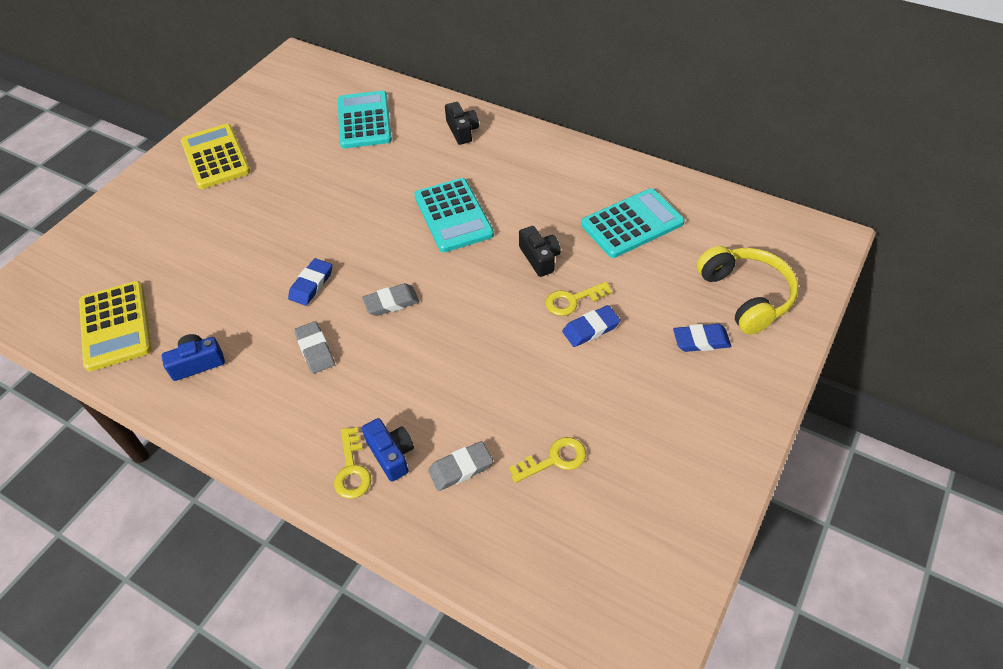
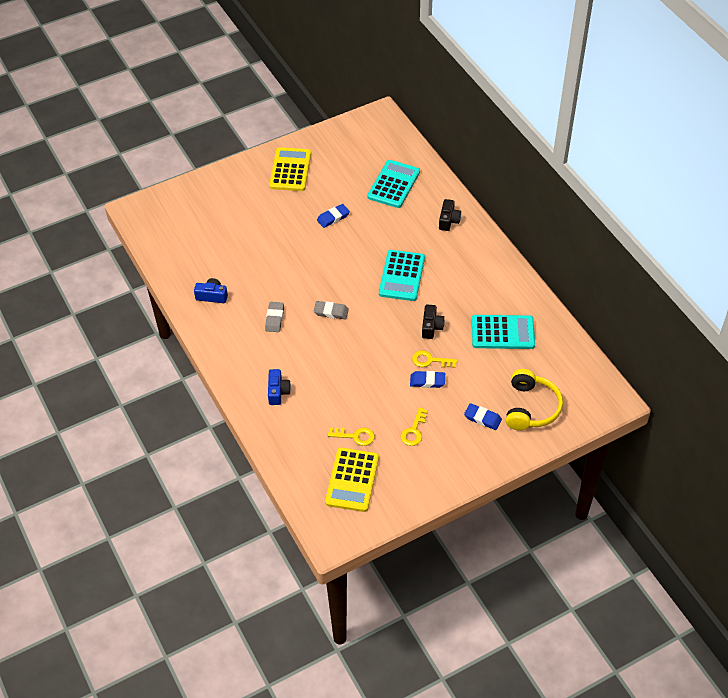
camera: 30 degrees right, 0 degrees up
(115, 326) = (182, 254): yellow calculator -> yellow calculator (352, 480)
(311, 284) = (295, 280): blue eraser -> blue eraser (333, 217)
(352, 469) = (254, 389): yellow key -> yellow key (414, 431)
(460, 468) = (306, 416): grey eraser -> none

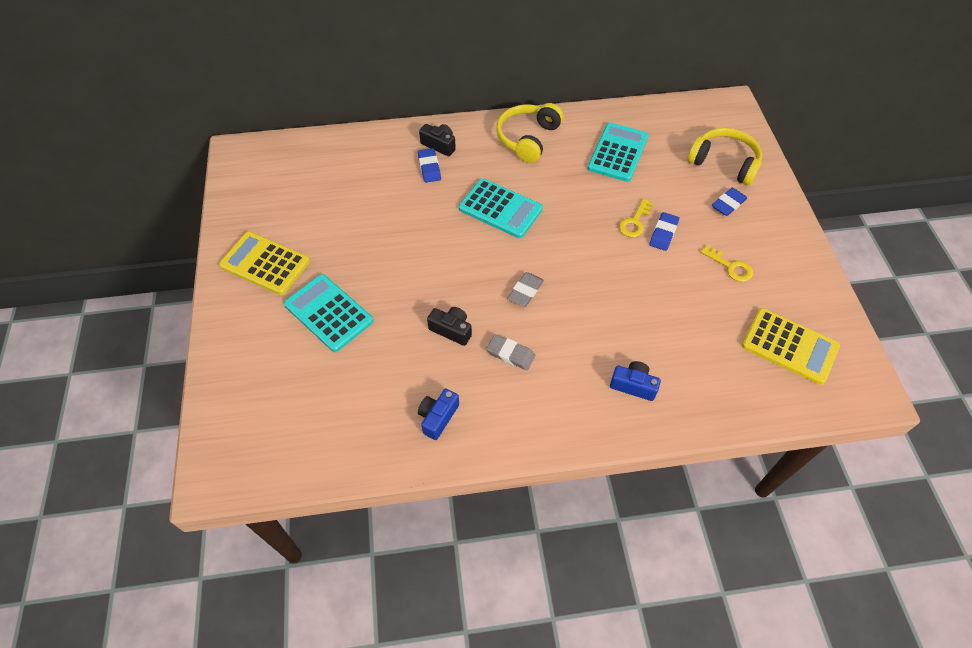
camera: 70 degrees left, 5 degrees up
(333, 217) = (374, 244): blue eraser -> blue eraser (429, 167)
(355, 436) = (725, 324): yellow key -> none
(394, 184) = (356, 173): turquoise calculator -> turquoise calculator (329, 313)
(431, 327) = (587, 206): black camera -> black camera (451, 330)
(486, 271) = (527, 138): none -> yellow headphones

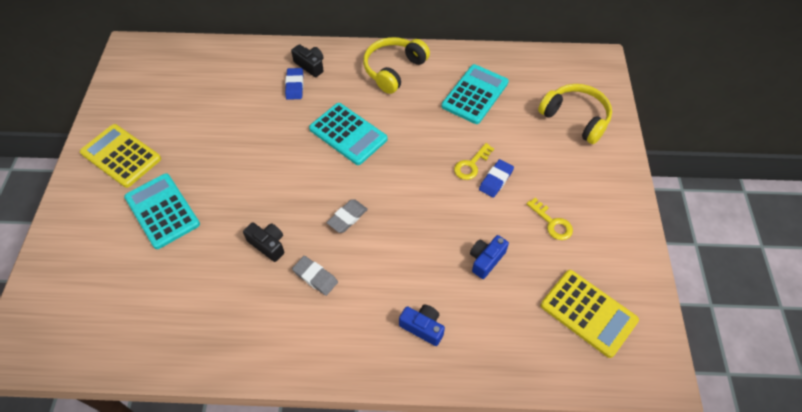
camera: 10 degrees right, 0 degrees up
(438, 417) = (230, 328): blue camera -> blue camera (486, 260)
(728, 204) = (568, 160): blue eraser -> none

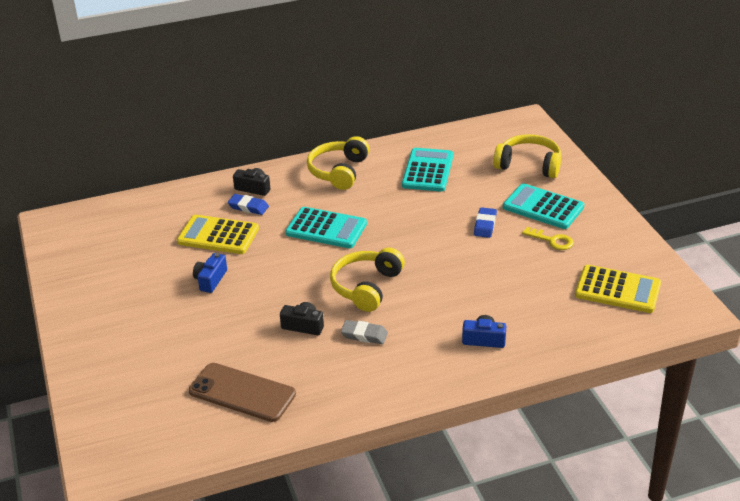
camera: 20 degrees left, 20 degrees down
(121, 156) = (105, 304): yellow calculator -> yellow calculator (218, 235)
(162, 211) = (180, 331): turquoise calculator -> turquoise calculator (543, 207)
(174, 305) = (242, 393): none -> brown phone
(295, 86) = (248, 207): blue eraser -> blue eraser turned 45 degrees counterclockwise
(347, 217) = (366, 287): grey eraser -> yellow headphones
(471, 165) = (456, 220): yellow key -> none
(486, 260) = (510, 280): blue camera -> blue camera (210, 280)

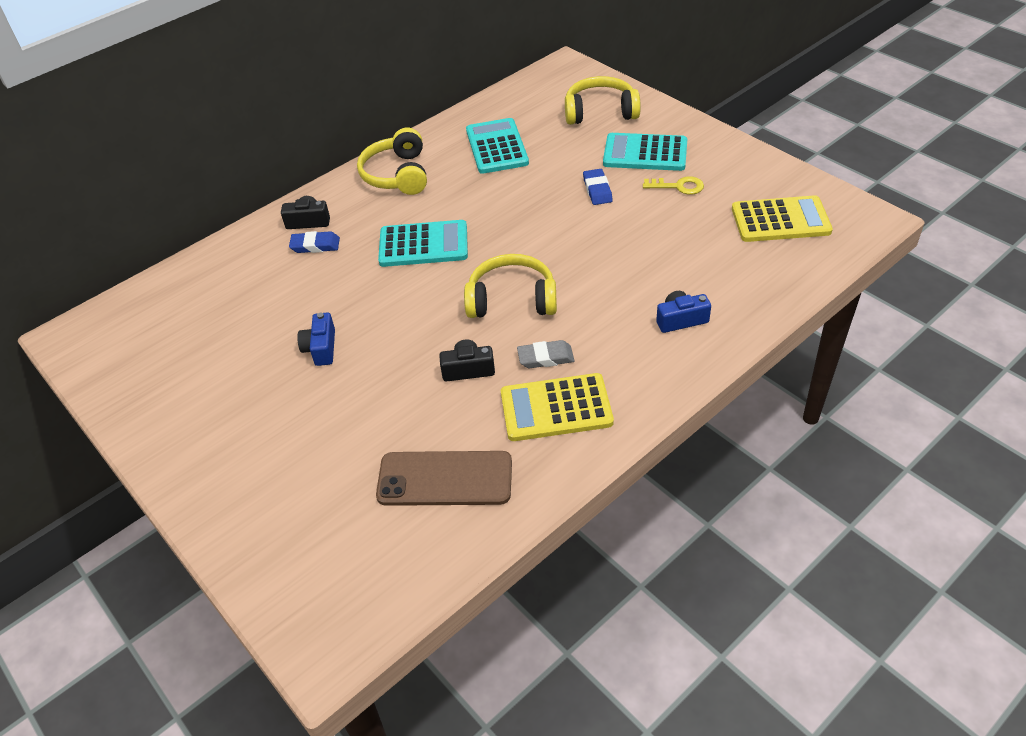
camera: 20 degrees left, 10 degrees up
(218, 235) = (298, 290): yellow calculator -> yellow calculator (556, 408)
(366, 287) = (512, 299): yellow headphones -> yellow headphones turned 90 degrees clockwise

